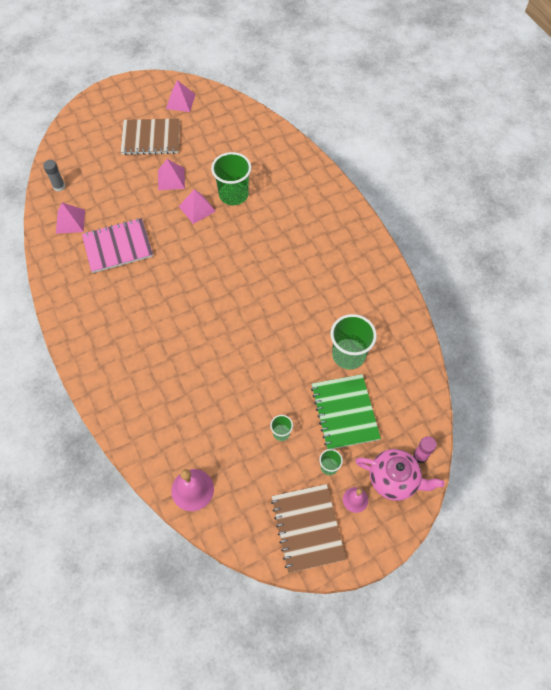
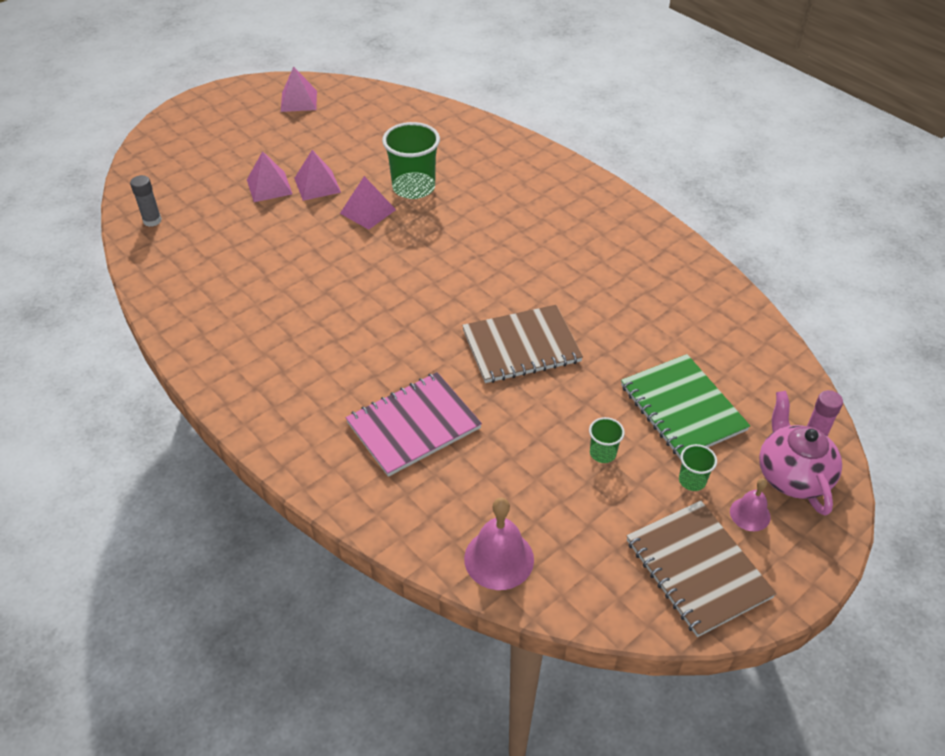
camera: 15 degrees left, 15 degrees down
(70, 221) = (183, 258): pink pyramid -> pink pyramid (269, 186)
(118, 247) = (266, 275): pink notebook -> pink notebook (413, 425)
(151, 138) = (271, 146): brown notebook -> brown notebook (521, 346)
(348, 355) = (655, 338): green cup -> none
(394, 479) = (792, 475): pink teapot -> pink teapot turned 105 degrees counterclockwise

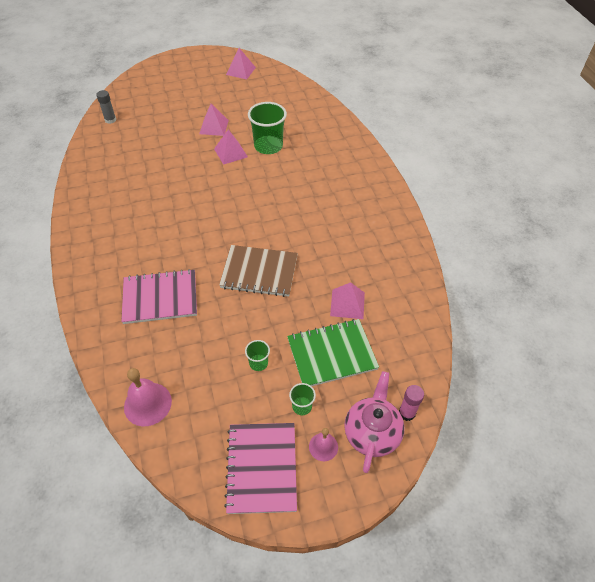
camera: 25 degrees right, 5 degrees up
(269, 186) = (186, 119): pink pyramid -> pink pyramid (347, 304)
(682, 408) = (332, 354): green notebook -> green notebook turned 75 degrees clockwise
(697, 569) = (262, 468): brown notebook -> pink notebook

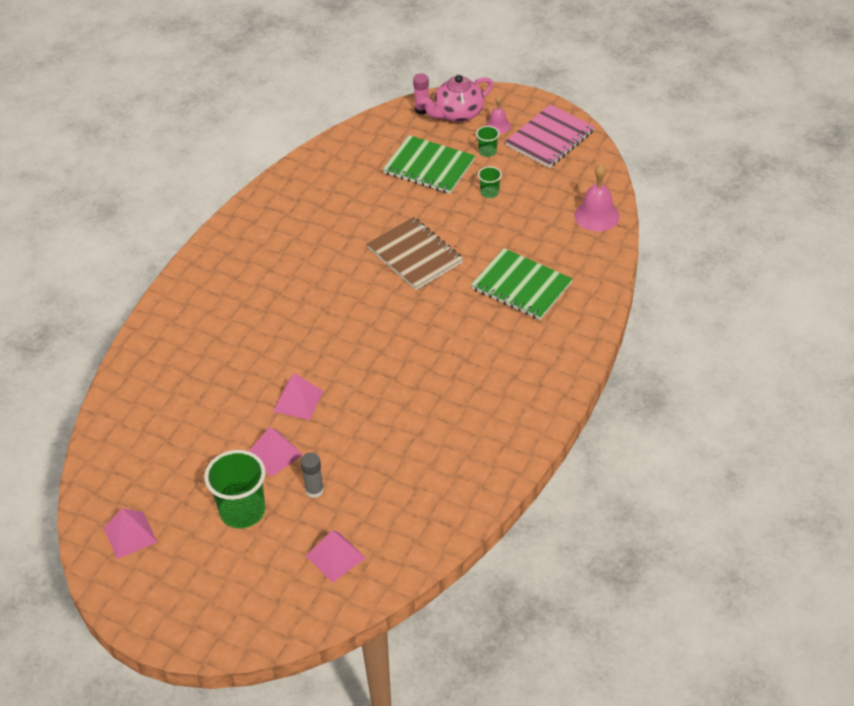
camera: 135 degrees left, 5 degrees down
(110, 120) = (386, 558): grey glue stick -> grey glue stick (314, 490)
(160, 298) = (521, 286): pink notebook -> green notebook
(268, 146) = (249, 382): green cup -> green cup (242, 511)
(347, 304) = (374, 189): pink pyramid -> pink pyramid (335, 556)

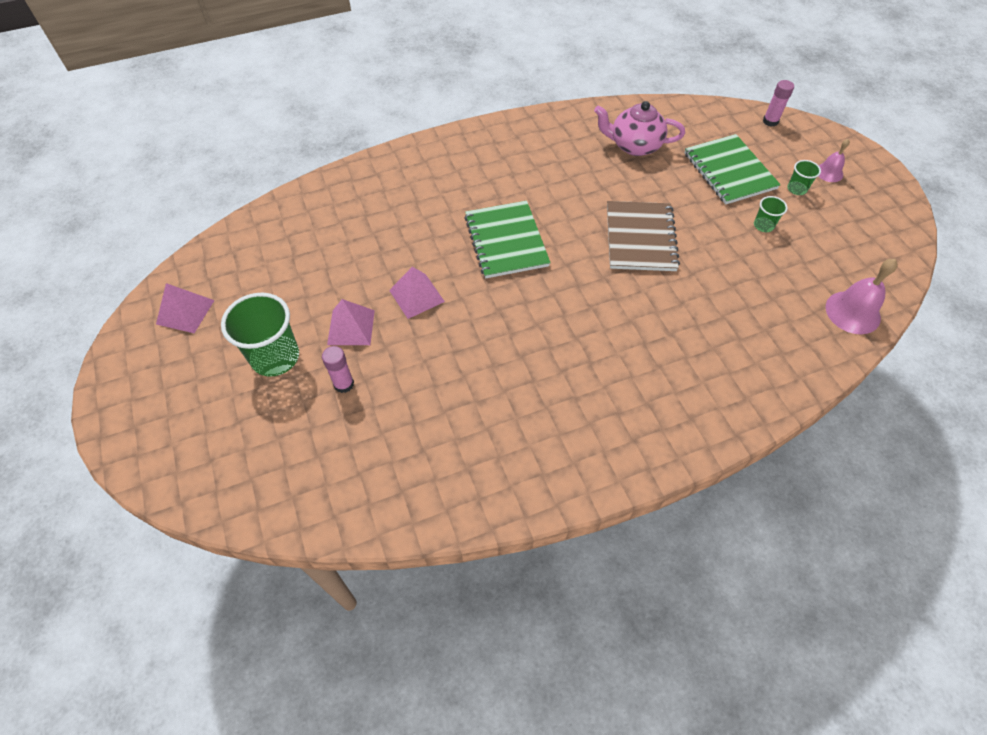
camera: 40 degrees right, 10 degrees up
(314, 490) = (344, 384): grey glue stick -> pink glue stick
(335, 556) = (292, 460): pink pyramid -> none
(458, 114) = (800, 142): pink teapot -> pink teapot (634, 145)
(521, 286) = (710, 330): green notebook -> green notebook (506, 241)
(549, 138) = (870, 212): pink notebook -> none

